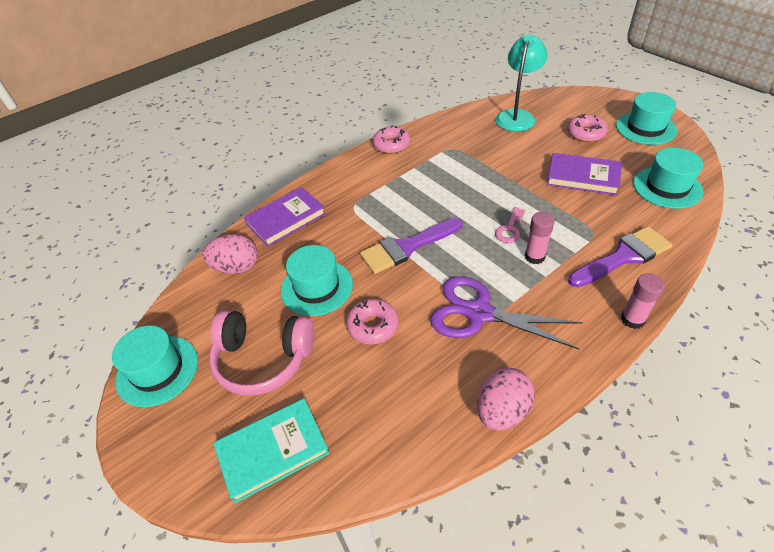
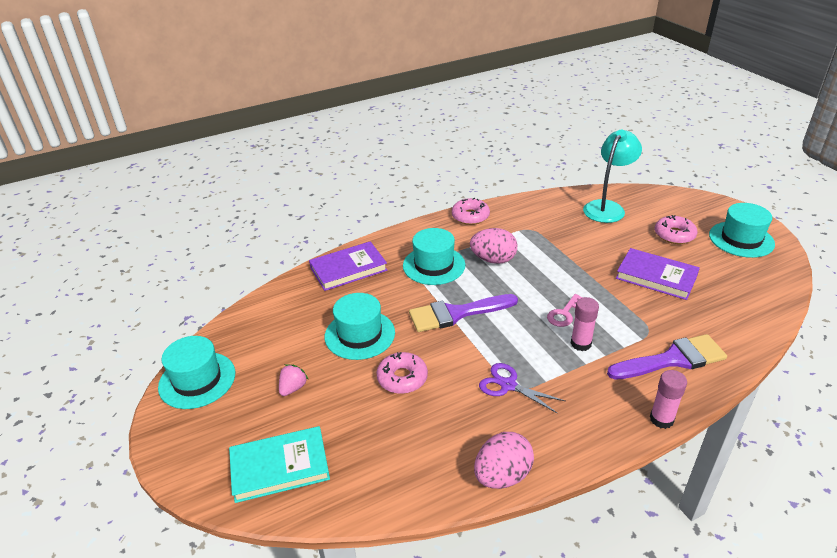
camera: 10 degrees right, 10 degrees down
(236, 267) = (290, 304): pink egg -> pink egg (493, 260)
(263, 359) = (293, 388): pink headphones -> pink strawberry
(479, 313) = (508, 385): purple scissors -> purple scissors, size x0.58
(667, 187) = (743, 301): turquoise hat -> turquoise hat (434, 265)

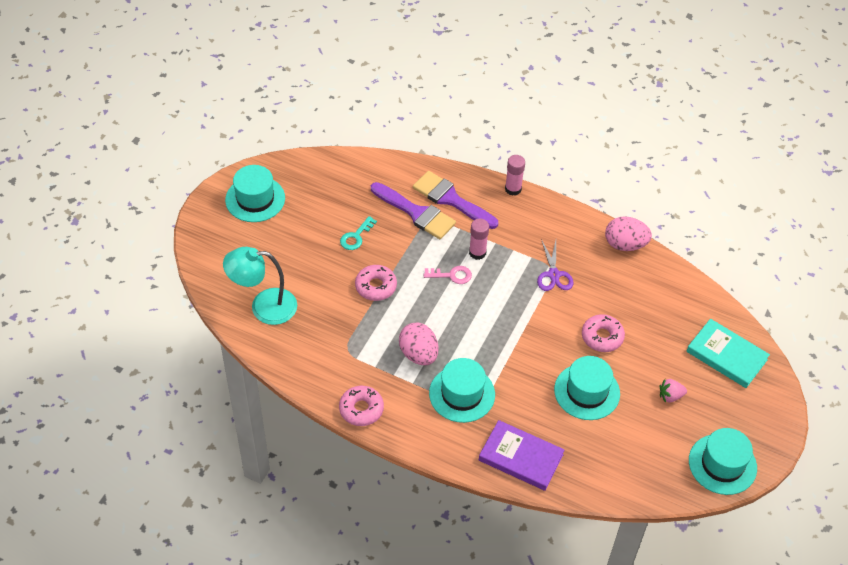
camera: 130 degrees left, 15 degrees up
(456, 313) = (509, 342): purple brush -> purple brush (416, 213)
(656, 277) = (356, 236): purple book -> turquoise key
(674, 235) = (280, 243): pink donut -> pink donut (376, 286)

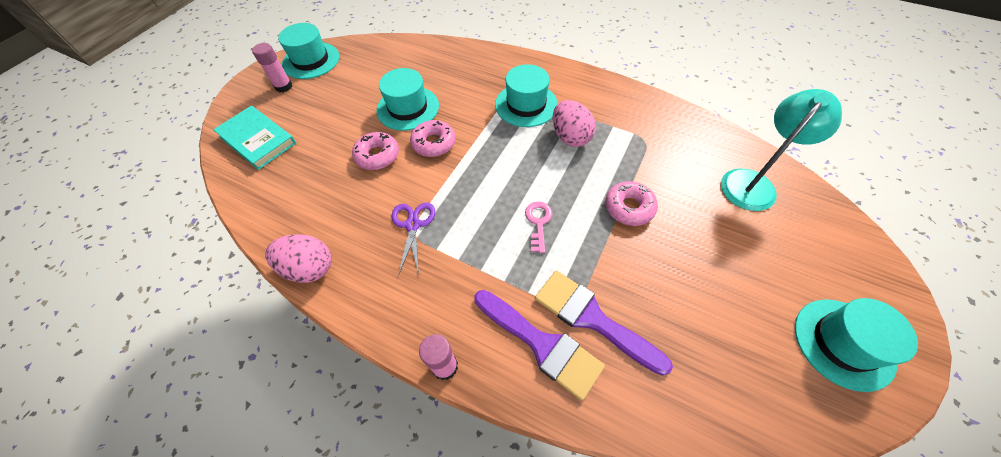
camera: 175 degrees left, 5 degrees up
(264, 306) = (753, 182): turquoise lamp -> turquoise lamp turned 45 degrees counterclockwise
(356, 236) = (670, 277): turquoise key -> none
(361, 409) = (619, 92): pink donut -> pink donut (434, 143)
(451, 275) = (538, 223): pink key -> pink key turned 90 degrees clockwise
(477, 253) = (505, 254): pink glue stick -> pink glue stick (284, 86)
(520, 457) = (477, 62): purple book -> none
(670, 396) = (331, 106): pink strawberry -> none

